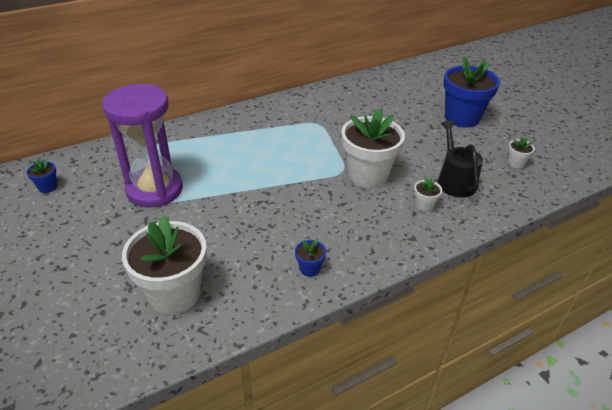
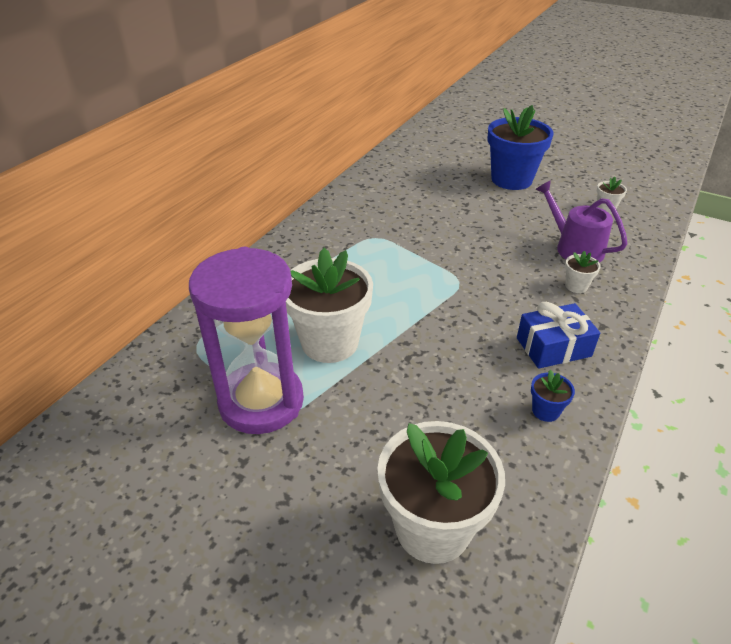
camera: 30 degrees left, 0 degrees up
(48, 187) = (93, 471): blue flower pot -> none
(360, 235) = (553, 347): none -> blue gift
(367, 175) = (489, 276): white flower pot -> white flower pot (330, 342)
(455, 181) = (574, 248): black watering can -> purple watering can

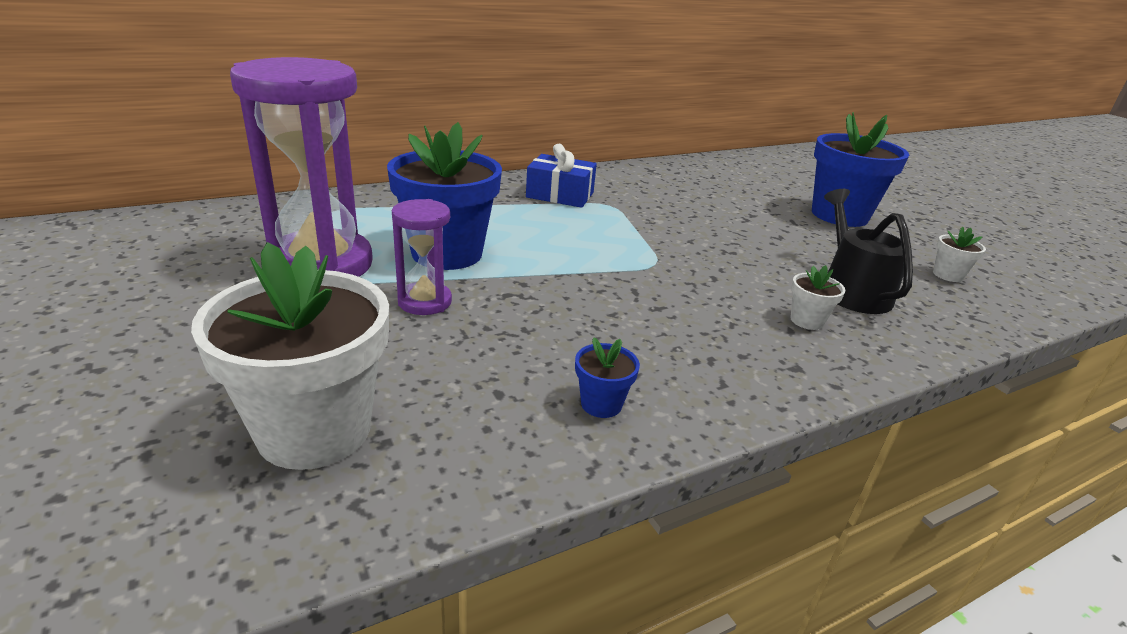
camera: 30 degrees right, 10 degrees down
(330, 342) = (447, 253): white flower pot -> blue flower pot
(369, 393) = (425, 302): none -> purple hourglass
(553, 347) = (696, 356): blue gift -> blue gift (560, 195)
(574, 248) = (851, 290): purple watering can -> black watering can

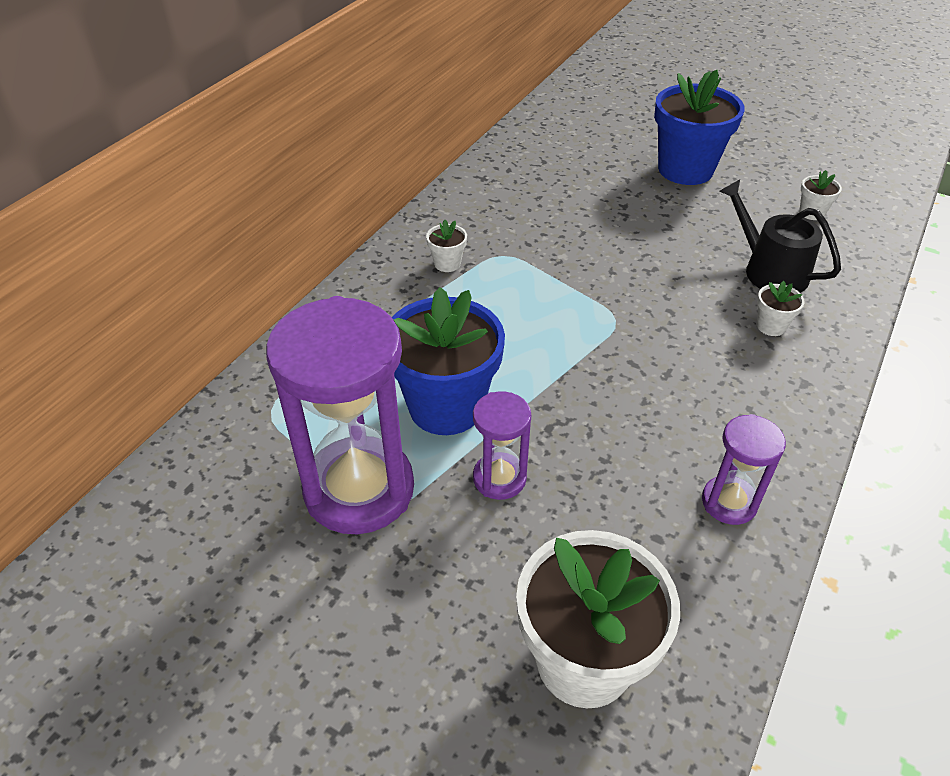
camera: 30 degrees left, 15 degrees up
(560, 195) = (447, 263): blue gift -> white flower pot
(601, 404) = (729, 502): blue flower pot -> purple hourglass

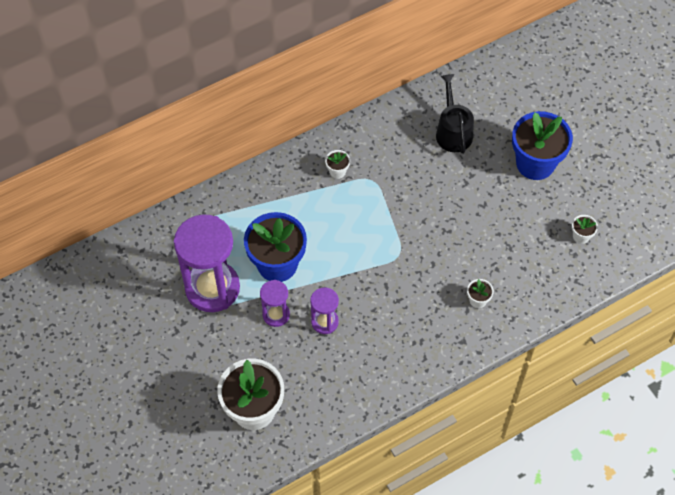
camera: 30 degrees right, 15 degrees up
(729, 502) = (368, 379): purple hourglass -> purple hourglass (324, 322)
(769, 270) = (513, 265): black watering can -> black watering can (453, 132)

